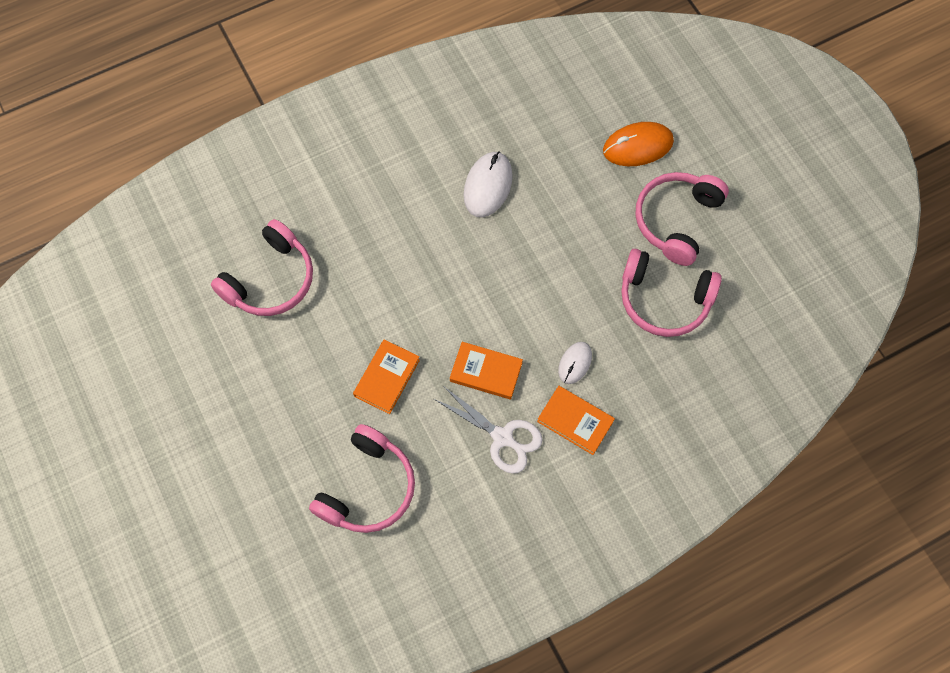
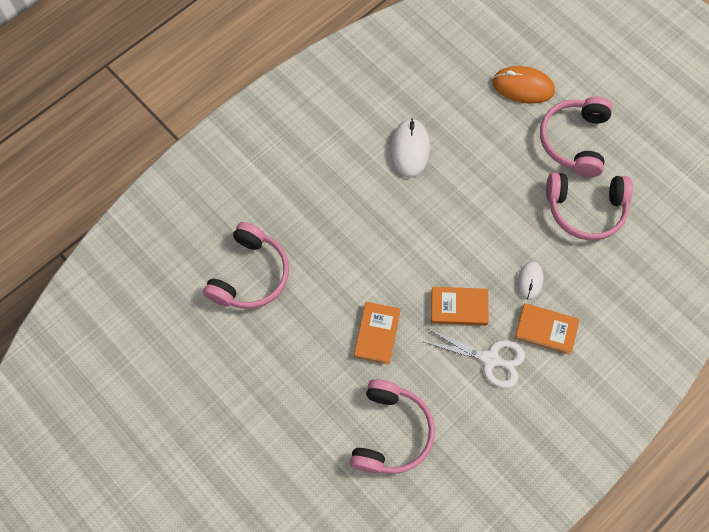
camera: 15 degrees left, 0 degrees up
(637, 146) = (523, 87): orange mouse -> orange mouse turned 45 degrees clockwise

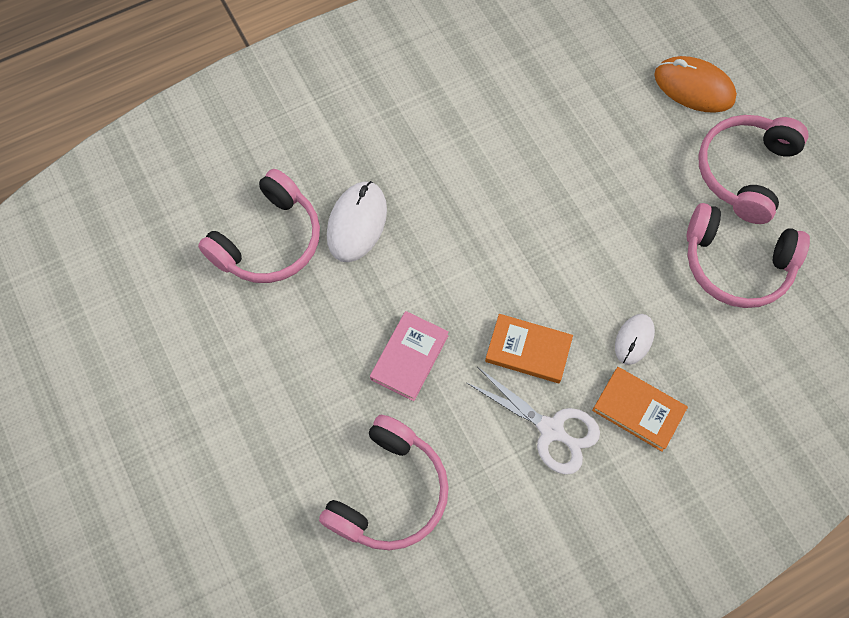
camera: 15 degrees right, 0 degrees up
(377, 334) = (409, 357): orange book -> pink book
(410, 149) = (522, 132): white mouse -> white mouse (357, 223)

